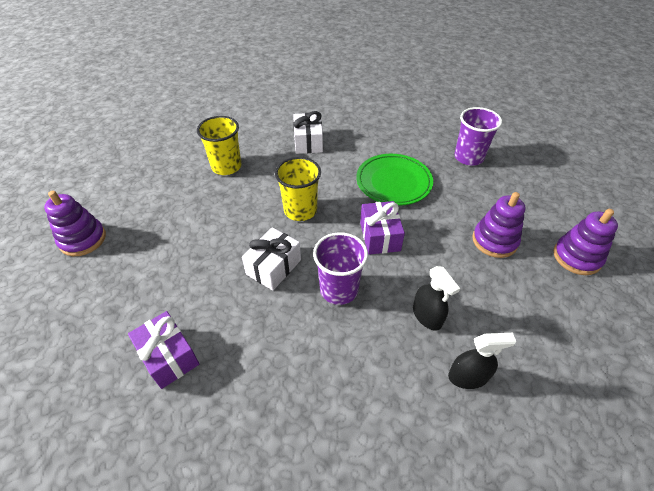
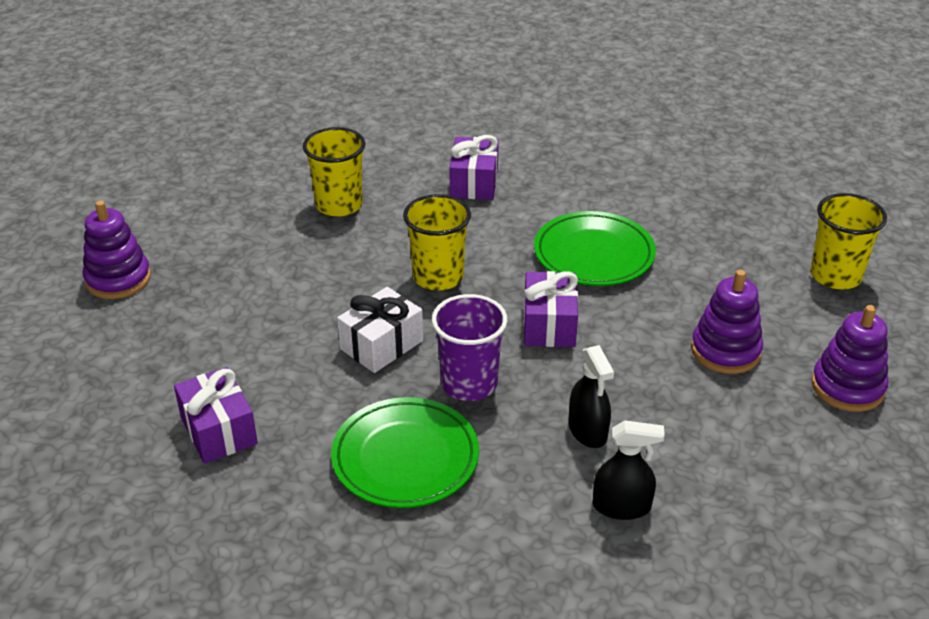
camera: 10 degrees right, 10 degrees down
(308, 142) = (474, 183): white gift -> purple gift
(308, 359) = (405, 458): none -> green plate
(468, 157) = (729, 231): purple cup -> none
(540, 179) = (835, 276): none -> yellow cup

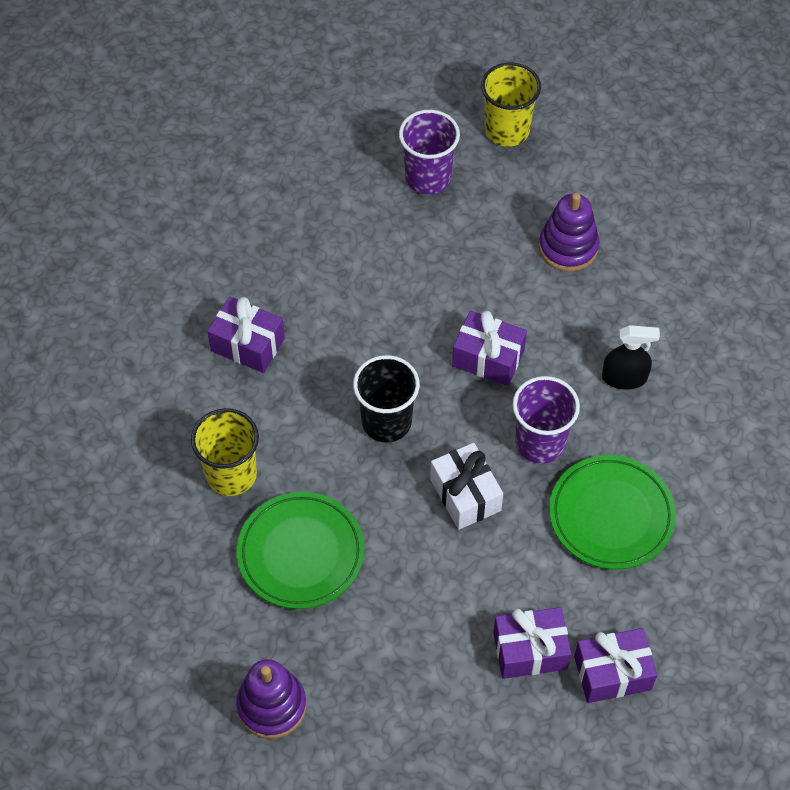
camera: 70 degrees left, 20 degrees up
(209, 501) = (612, 673): none -> purple gift
(438, 277) = (386, 422): yellow cup -> black cup
(594, 254) = (405, 288): green plate -> green plate (301, 553)
(621, 506) = (709, 386): black spray bottle -> none
(732, 239) = (428, 177): none -> purple cup
(847, 387) = (637, 188): purple stacking toy -> none

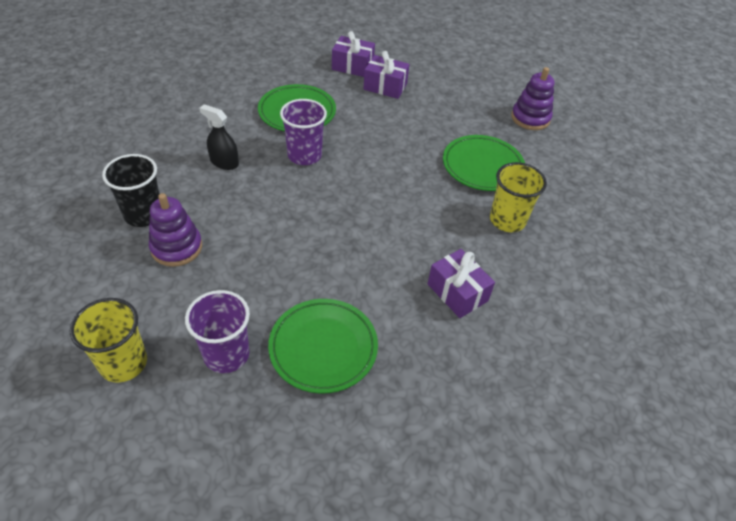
camera: 155 degrees left, 10 degrees down
(347, 224) = (323, 348): none -> green plate
(386, 422) = (389, 204): black cup -> black cup (144, 214)
(465, 495) = (368, 152): white gift -> none
(488, 358) = (296, 208): purple gift -> none

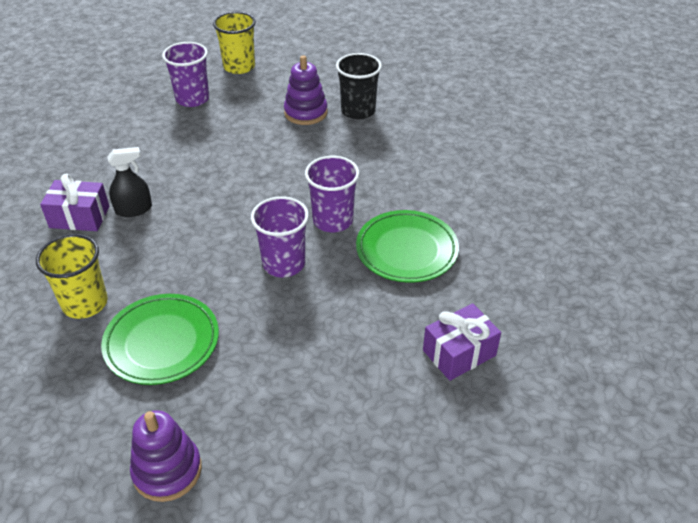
camera: 135 degrees right, 5 degrees down
(224, 162) = (377, 170): black spray bottle -> black spray bottle (133, 209)
(323, 348) = (140, 134): green plate -> none
(368, 155) = (284, 264): none -> purple cup
(385, 87) = (385, 357): purple gift -> none

